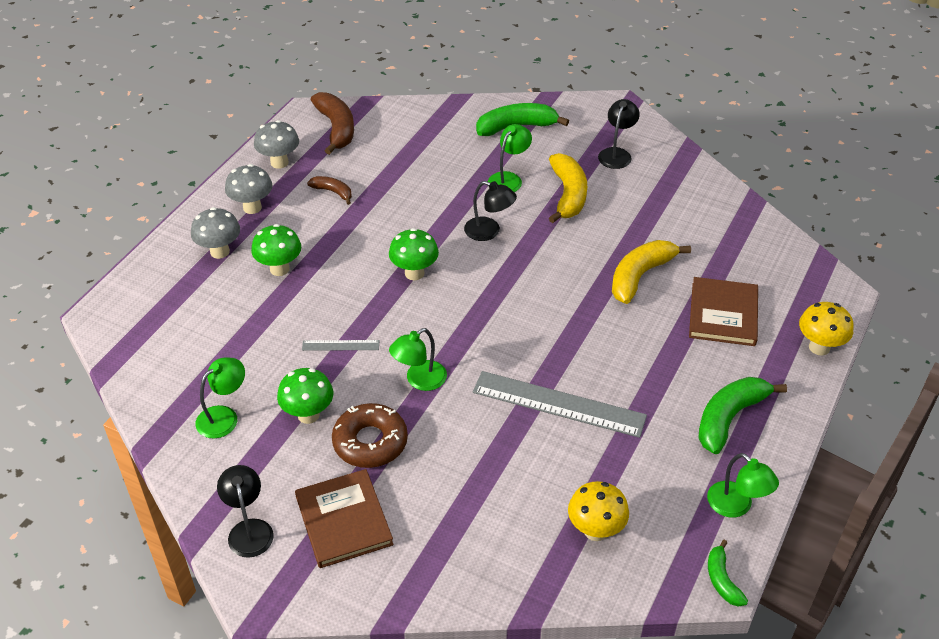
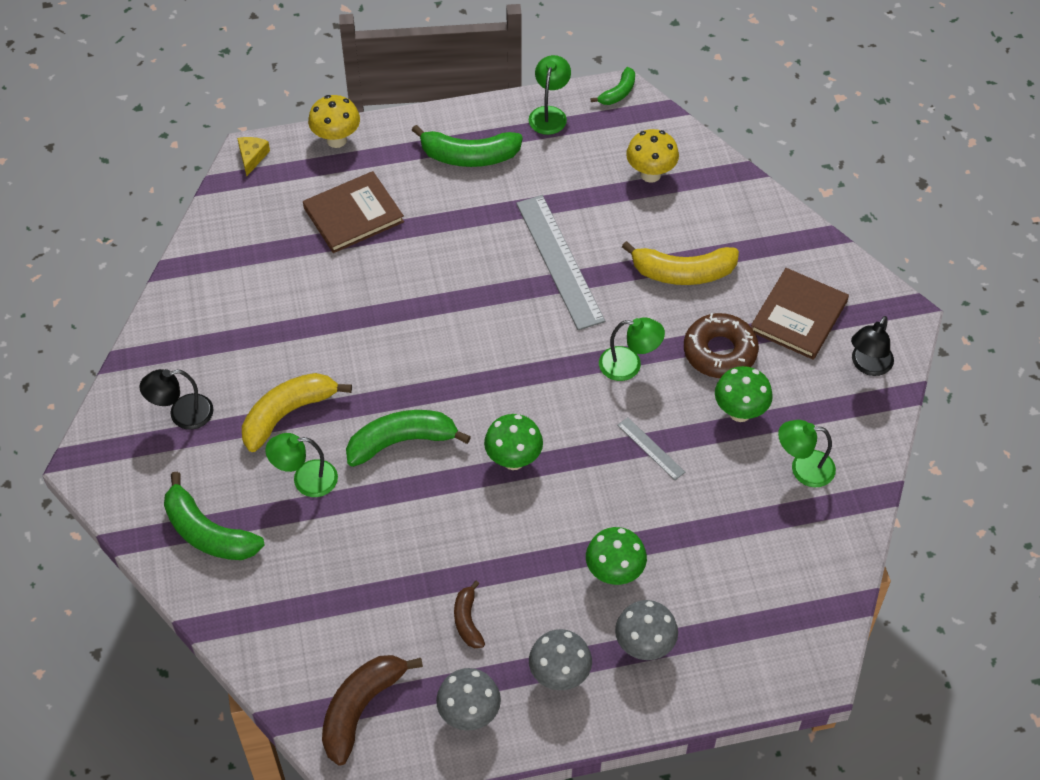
camera: 130 degrees left, 10 degrees up
(489, 231) = (401, 441): black lamp -> green banana
(640, 276) = (357, 293): yellow banana -> yellow banana (682, 273)
(838, 291) = (252, 157): none -> yellow cheese

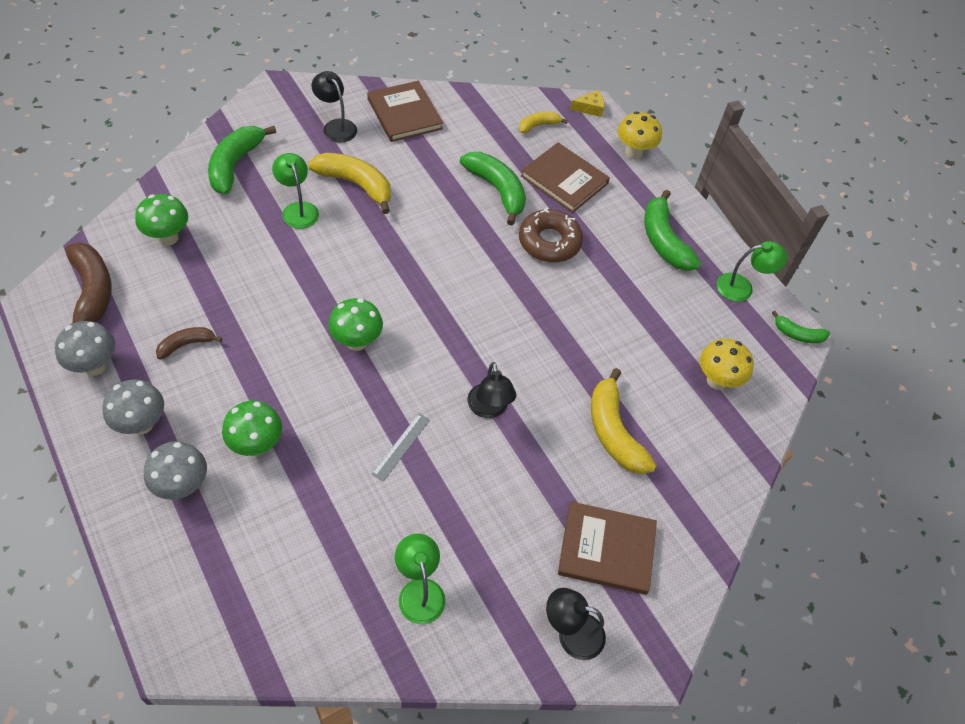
camera: 65 degrees right, 0 degrees up
(189, 339) = (404, 114): none -> brown book
(260, 214) = (538, 125): none -> yellow banana
(361, 708) = (92, 292): brown banana -> brown banana turned 60 degrees clockwise
(401, 441) = (352, 261): green banana -> green banana (497, 190)
(559, 261) = (581, 330): grey ruler -> none
(629, 365) = (489, 409): green lamp -> black lamp
(719, 352) = (533, 483): brown donut -> brown donut (549, 242)
(740, 412) = (468, 516): green mushroom -> green mushroom (168, 238)

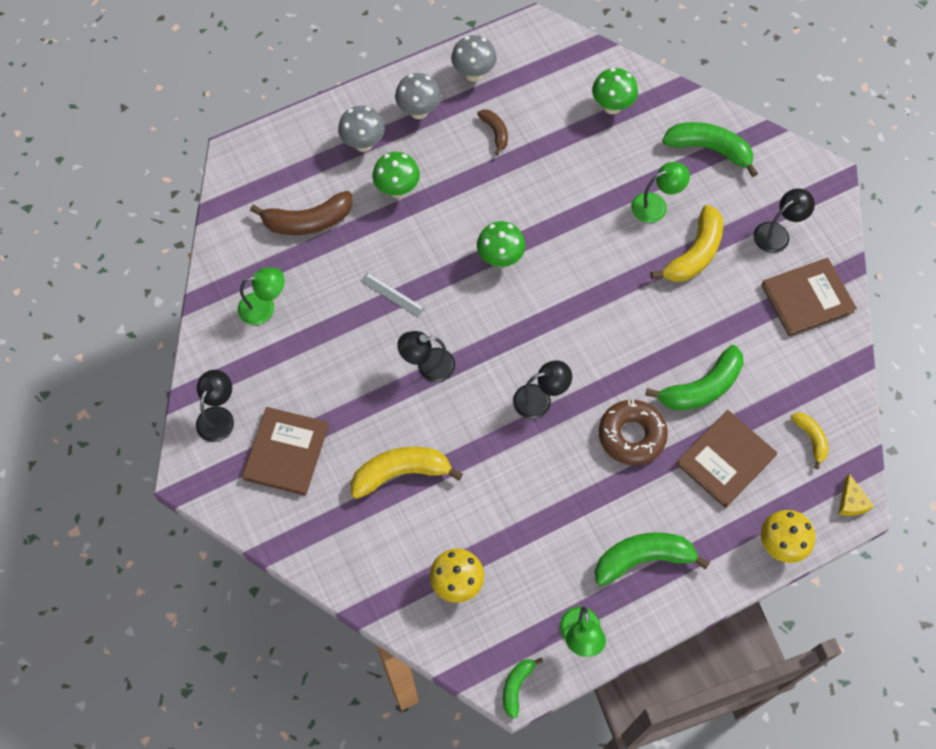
camera: 100 degrees right, 10 degrees up
(92, 292) = (548, 61): brown banana -> brown banana (308, 221)
(519, 310) = (540, 399): none -> black lamp

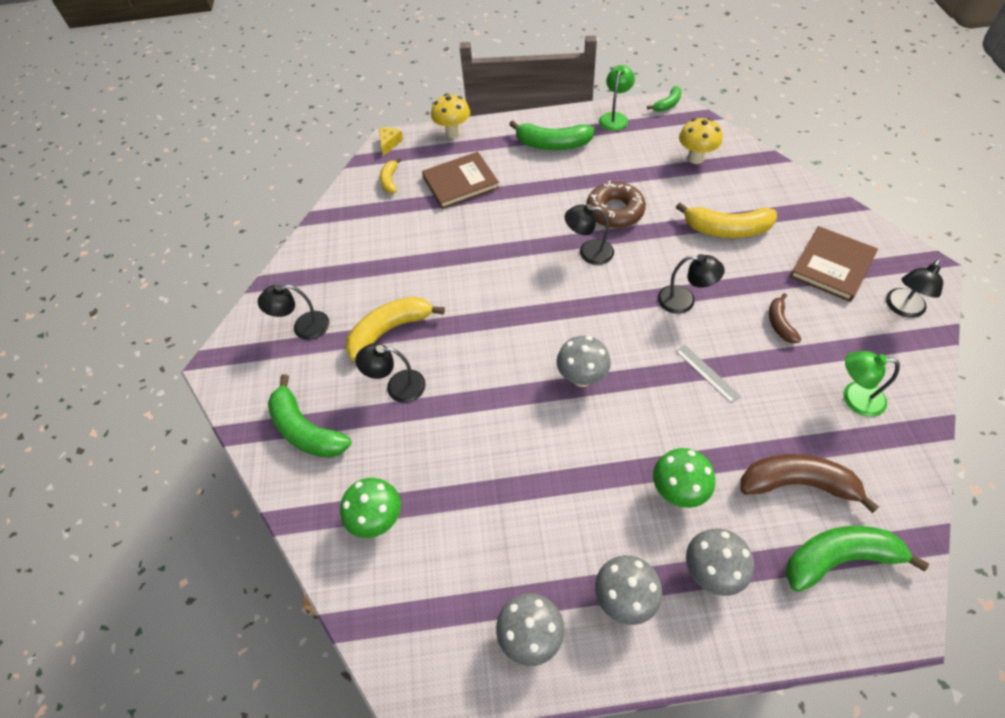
camera: 155 degrees left, 10 degrees down
(495, 132) = (533, 531): brown banana -> brown banana (779, 323)
(500, 259) = (582, 378): green mushroom -> grey mushroom
(631, 435) = (523, 212): brown donut -> brown donut (614, 211)
(656, 205) = (397, 386): green lamp -> black lamp
(701, 388) = (450, 229): green banana -> green banana (838, 558)
(807, 298) = (320, 269): brown book -> none

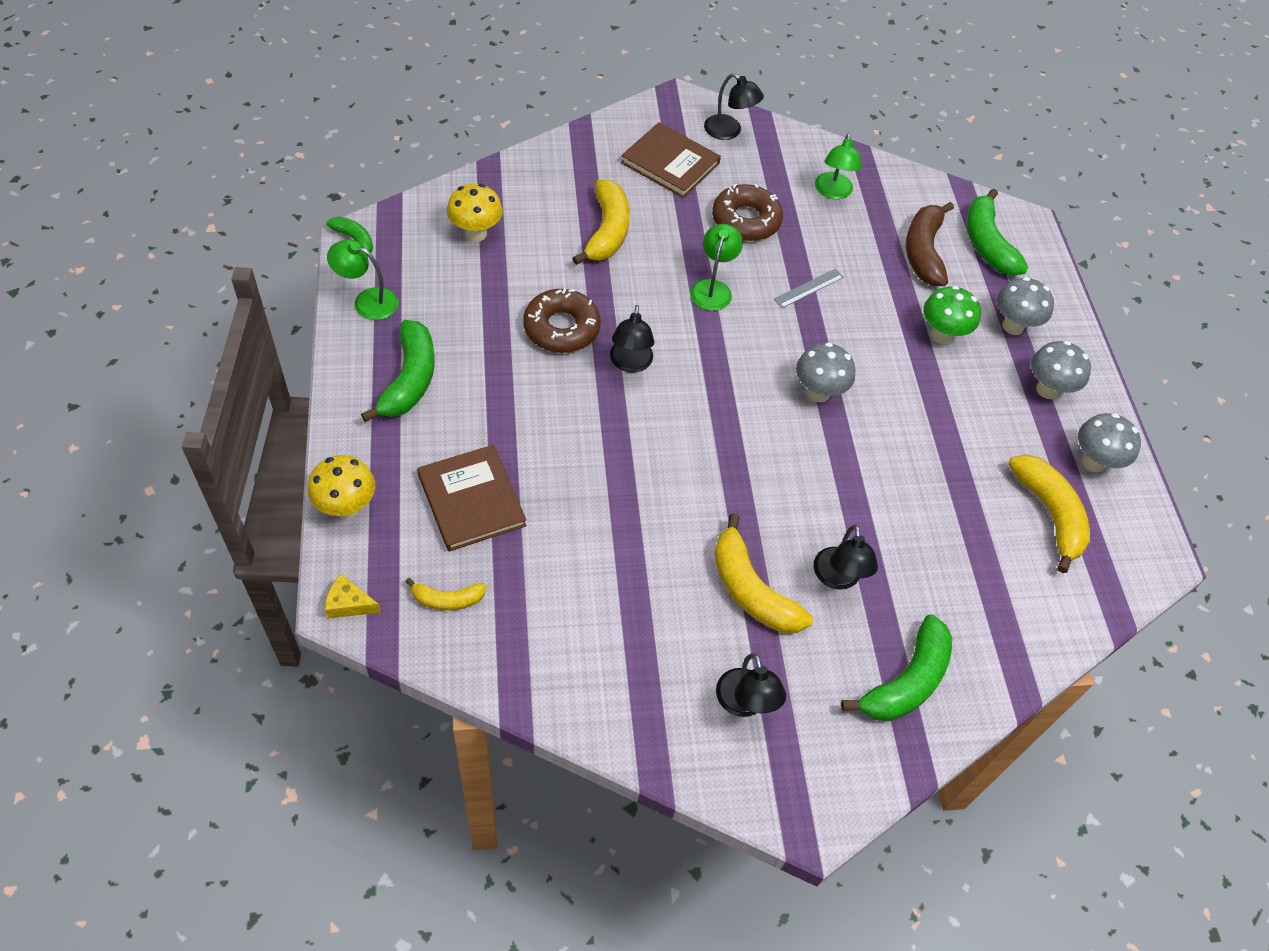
camera: 100 degrees left, 0 degrees up
(378, 519) = (1007, 593): green mushroom -> none
(462, 573) = (1049, 514): none -> yellow banana
(684, 301) = (713, 288): black lamp -> green lamp
(779, 323) = (746, 220): brown banana -> brown donut

